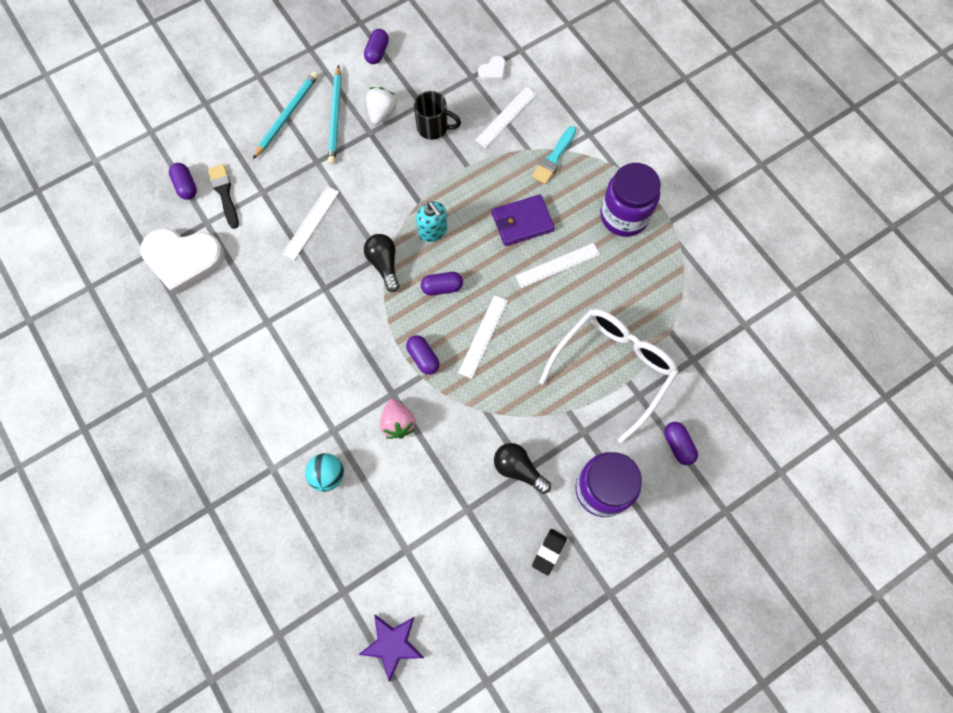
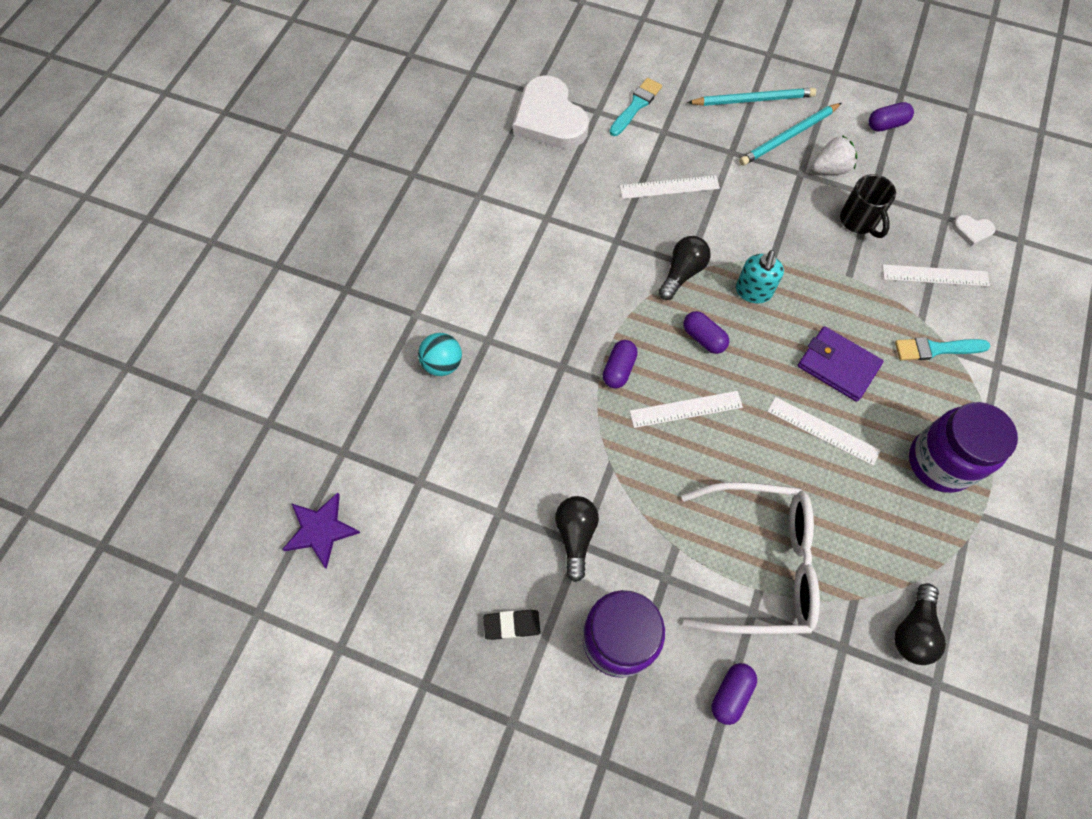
camera: 55 degrees right, 5 degrees down
(186, 186) = (617, 75): purple capsule -> none
(224, 193) = (636, 106): black brush -> turquoise brush
(398, 423) = (537, 390): pink strawberry -> none
(708, 313) = (913, 630): none -> black light bulb

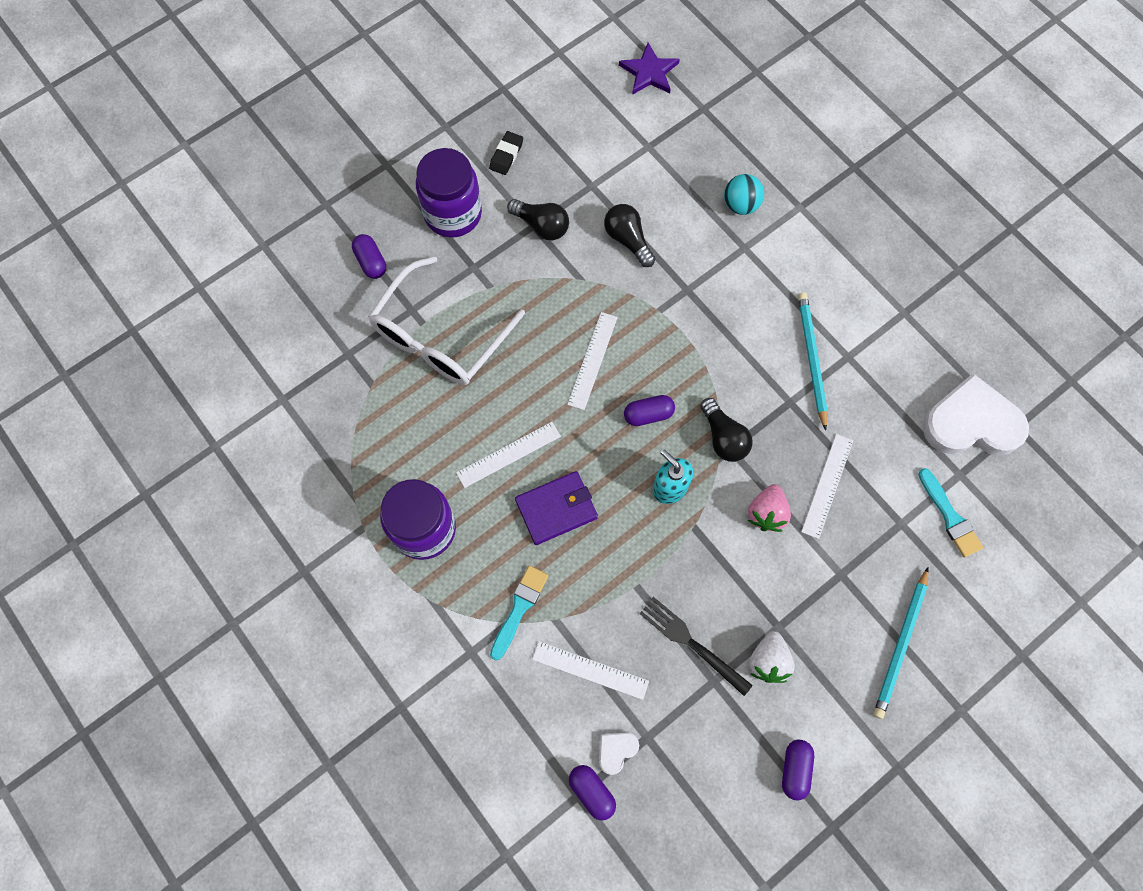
camera: 120 degrees right, 5 degrees up
(619, 369) = (659, 330): purple capsule -> purple capsule (592, 792)
(722, 216) = (766, 513): none -> pink strawberry
(788, 136) = (831, 648): turquoise pencil -> turquoise pencil (811, 359)
(859, 221) = (690, 642): black mug -> black fork
(913, 630) = (324, 409): black light bulb -> black light bulb (628, 240)
(935, 275) = (590, 670): white ruler -> white ruler turned 75 degrees clockwise

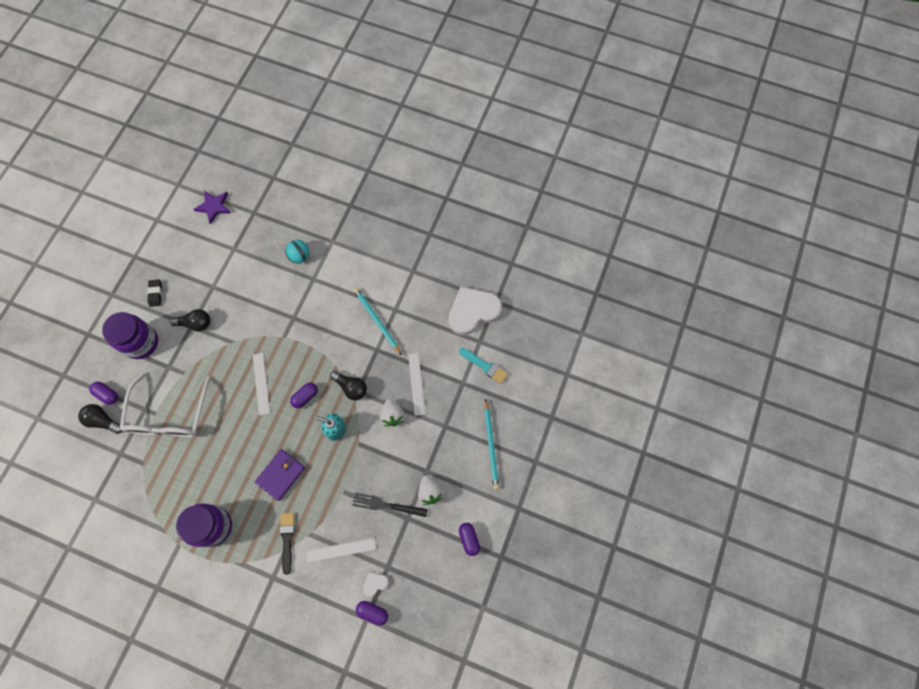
camera: 30 degrees left, 0 degrees up
(508, 454) = (240, 460): white ruler -> none
(519, 608) = (287, 539): turquoise brush -> black brush
(616, 751) = (375, 583): white heart -> white heart turned 45 degrees clockwise
(628, 240) = (248, 307): black light bulb -> black light bulb (103, 421)
(766, 513) = (392, 415): pink strawberry -> white strawberry

